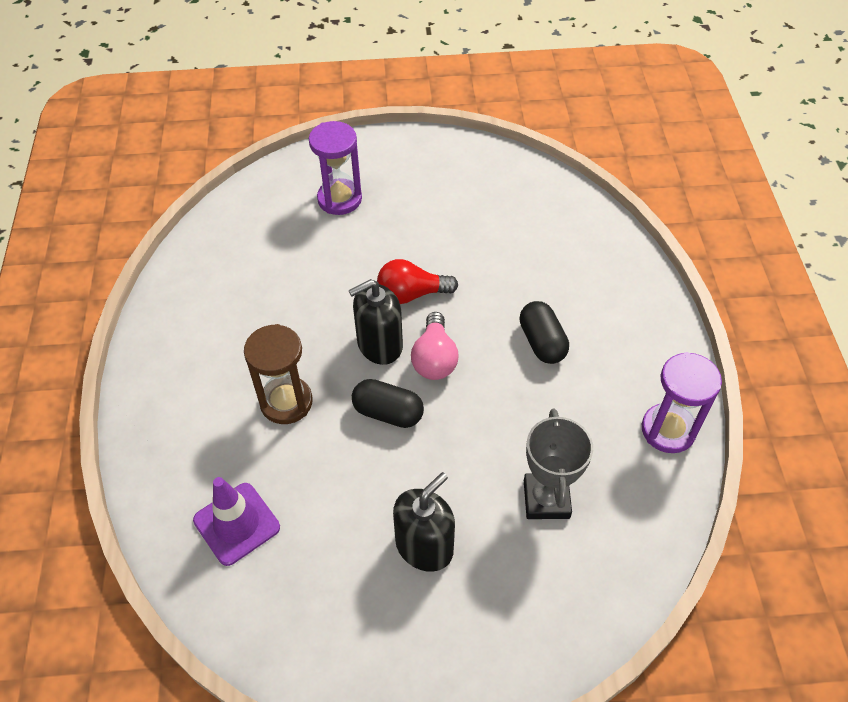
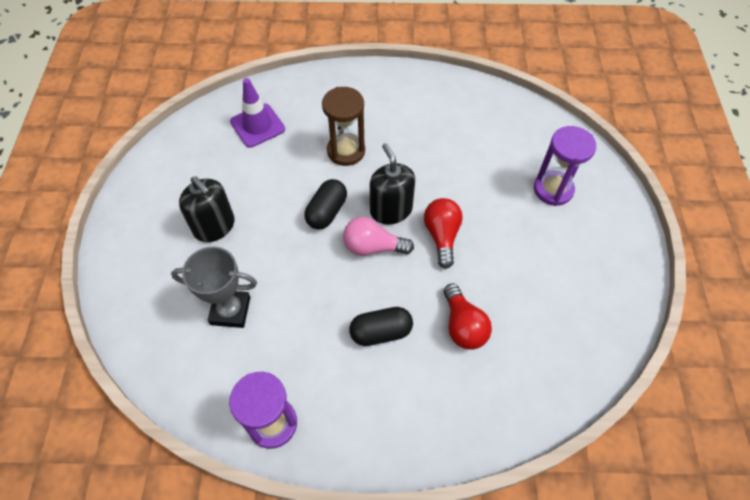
camera: 95 degrees right, 5 degrees up
(520, 273) = (463, 325): none -> red light bulb

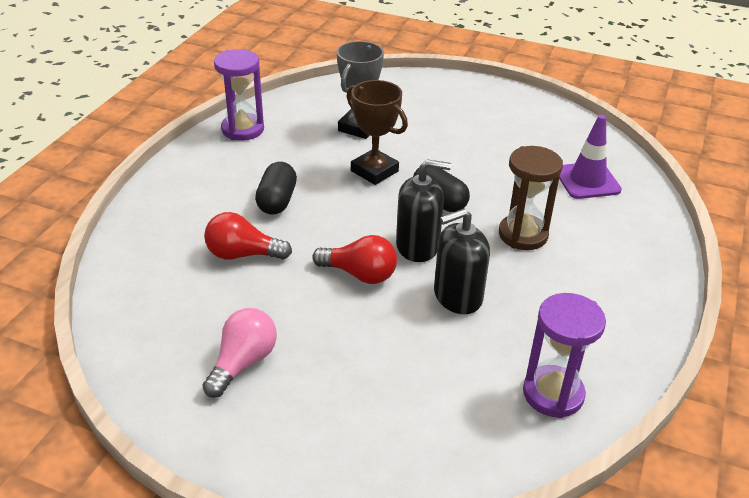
camera: 110 degrees right, 20 degrees down
(214, 226) = (457, 133): black soap dispenser -> black soap dispenser (457, 296)
(302, 272) = (374, 171): none -> brown trophy
(373, 247) = (376, 221): pink light bulb -> pink light bulb (243, 363)
(553, 189) = (372, 406): purple hourglass -> purple hourglass (553, 394)

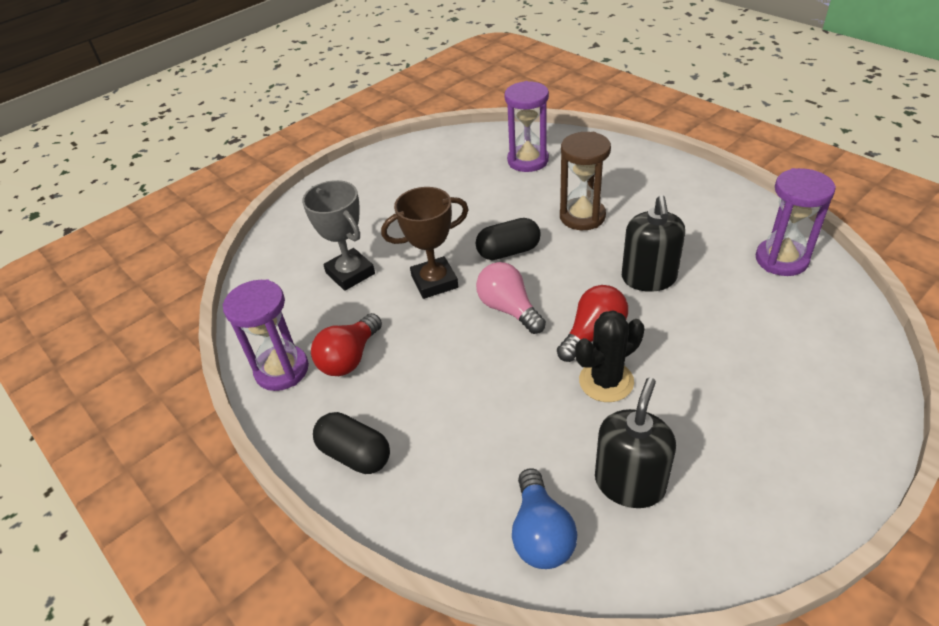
camera: 60 degrees left, 5 degrees up
(140, 288) = (541, 533): none -> blue light bulb
(243, 254) = (522, 420): red light bulb -> red light bulb (349, 358)
(243, 363) = (697, 457): pink light bulb -> pink light bulb (509, 309)
(277, 201) = (441, 370): black capsule -> black capsule (355, 454)
(306, 293) = (606, 381): none -> black cactus
(417, 246) = (568, 284): black soap dispenser -> black soap dispenser (629, 483)
(587, 181) = (528, 160): purple traffic cone -> purple hourglass

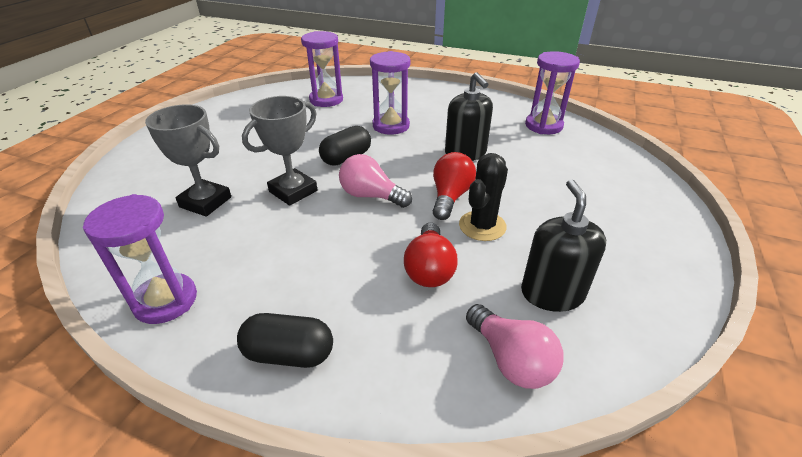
camera: 30 degrees left, 5 degrees down
(349, 358) = (239, 269): red light bulb -> red light bulb (429, 269)
(434, 282) = (293, 191): brown trophy -> grey trophy
(541, 533) = (510, 359): blue light bulb -> pink light bulb
(582, 216) = (391, 126): brown hourglass -> purple hourglass

